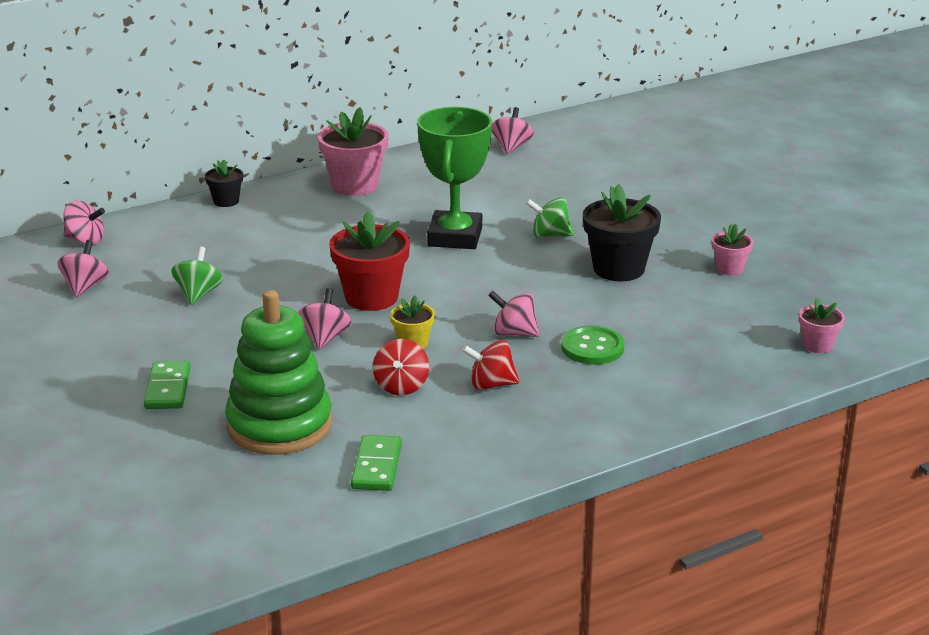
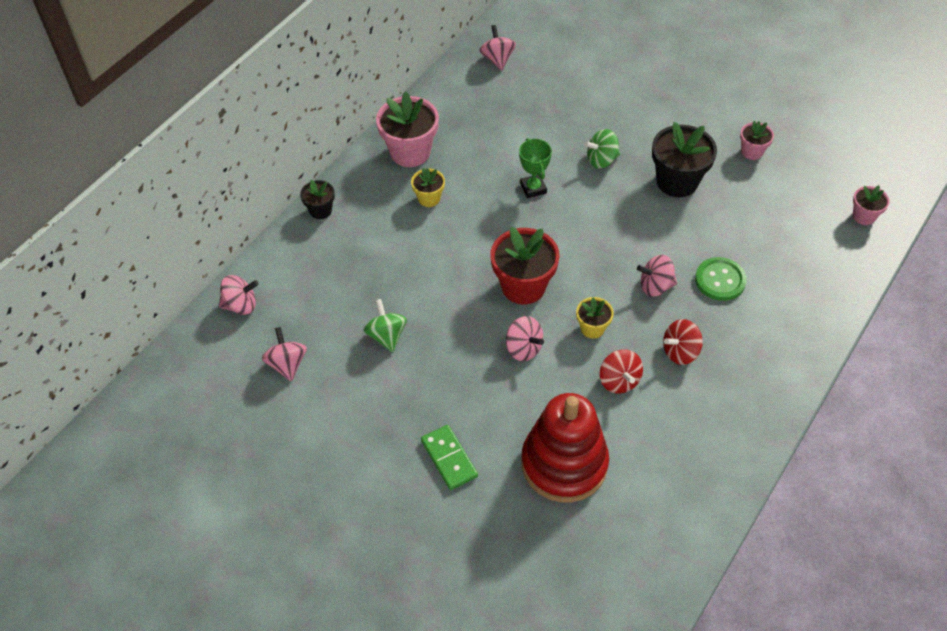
camera: 25 degrees left, 25 degrees up
(279, 425) = (564, 464): green stacking toy -> red stacking toy
(325, 338) = (523, 348): pink spinning top -> pink spinning top turned 150 degrees clockwise
(340, 218) = (429, 198): none -> yellow flower pot
(376, 466) = (665, 477): green domino -> none
(455, 237) = (533, 188): green trophy -> green trophy, size x0.52

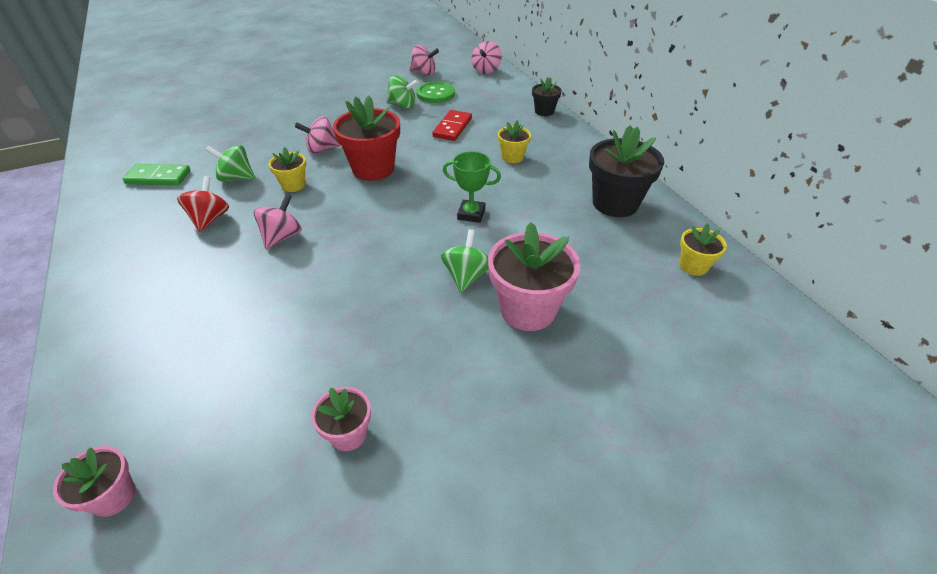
camera: 120 degrees right, 10 degrees down
(406, 267) = (452, 127): none -> red domino
(410, 152) = (577, 165): pink flower pot -> pink flower pot (528, 309)
(449, 458) = (289, 100): green domino -> green domino (158, 177)
(497, 59) = (693, 266): pink spinning top -> yellow flower pot
(564, 464) = (222, 133): red stacking toy -> none
(619, 381) = (236, 178): red spinning top -> green spinning top
(677, 181) = (378, 322): black flower pot -> black flower pot (615, 203)
(720, 280) = (231, 283): green button -> green button (435, 94)

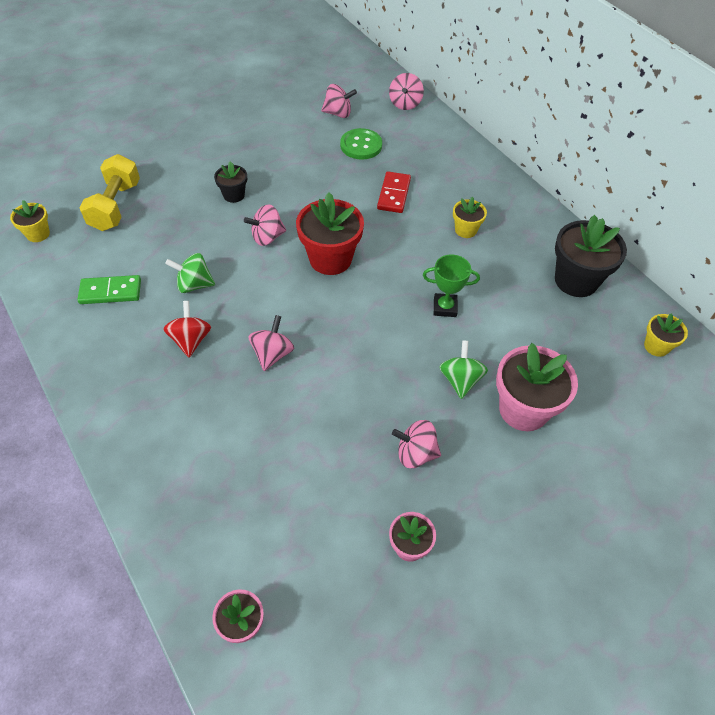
camera: 10 degrees left, 10 degrees up
(199, 120) = (115, 206): none -> yellow dumbbell
(293, 185) = (257, 288): yellow flower pot -> yellow flower pot (38, 234)
(392, 339) = (415, 453): none -> pink spinning top
(403, 105) = (331, 166): green spinning top -> none
(544, 111) = (482, 162): black flower pot -> black flower pot (234, 195)

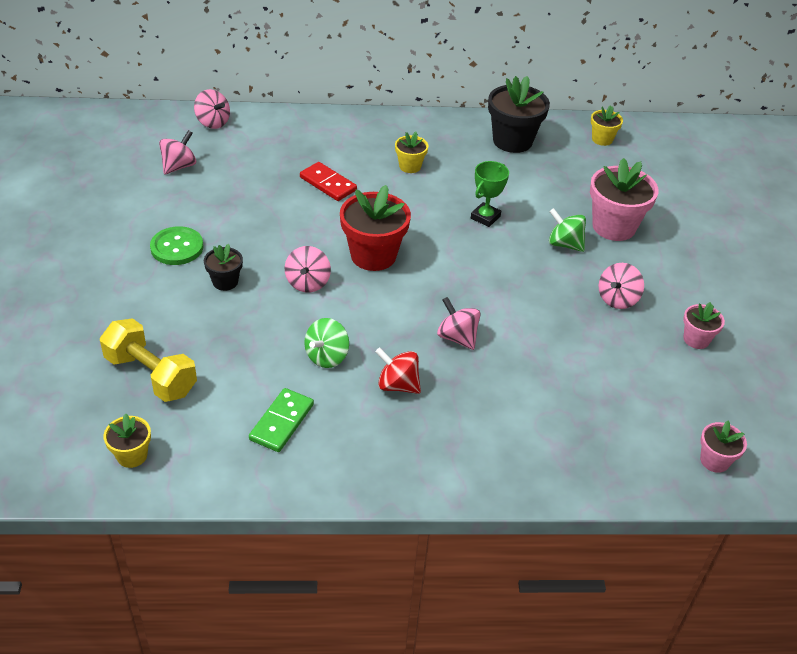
camera: 60 degrees left, 10 degrees down
(361, 145) = (242, 173): green button -> green button (177, 247)

